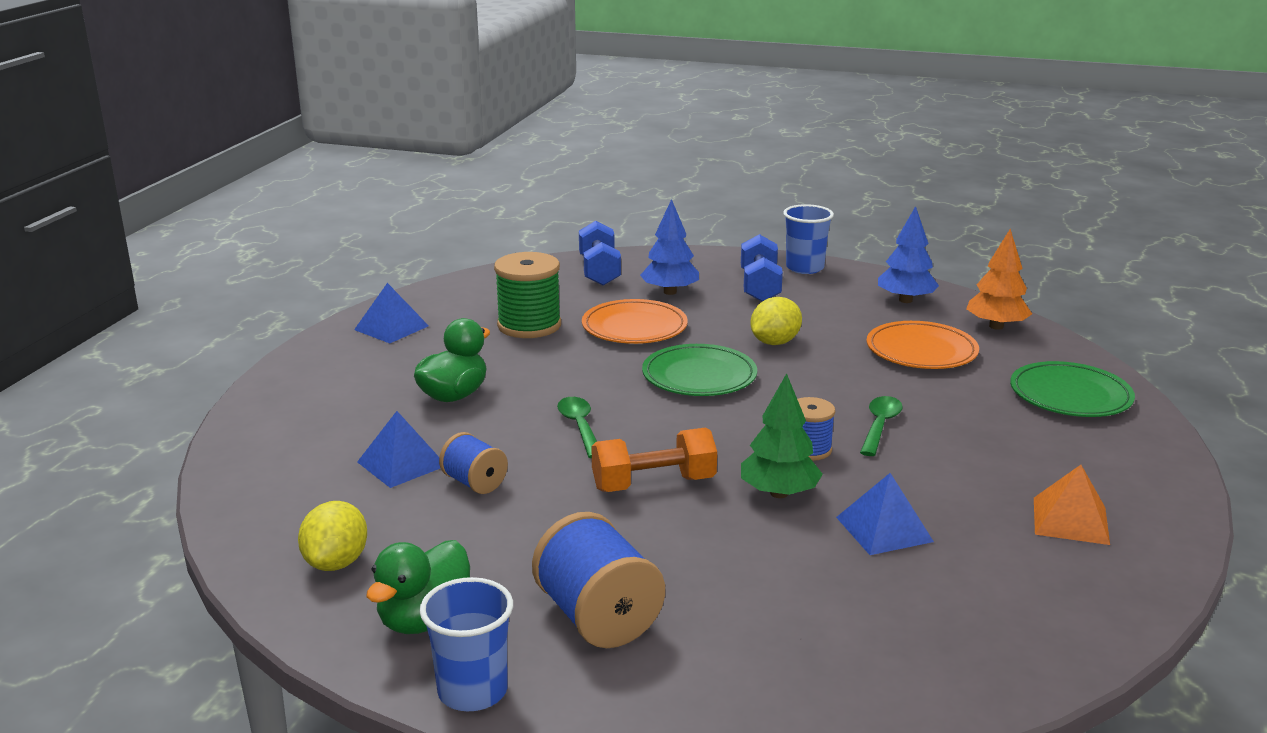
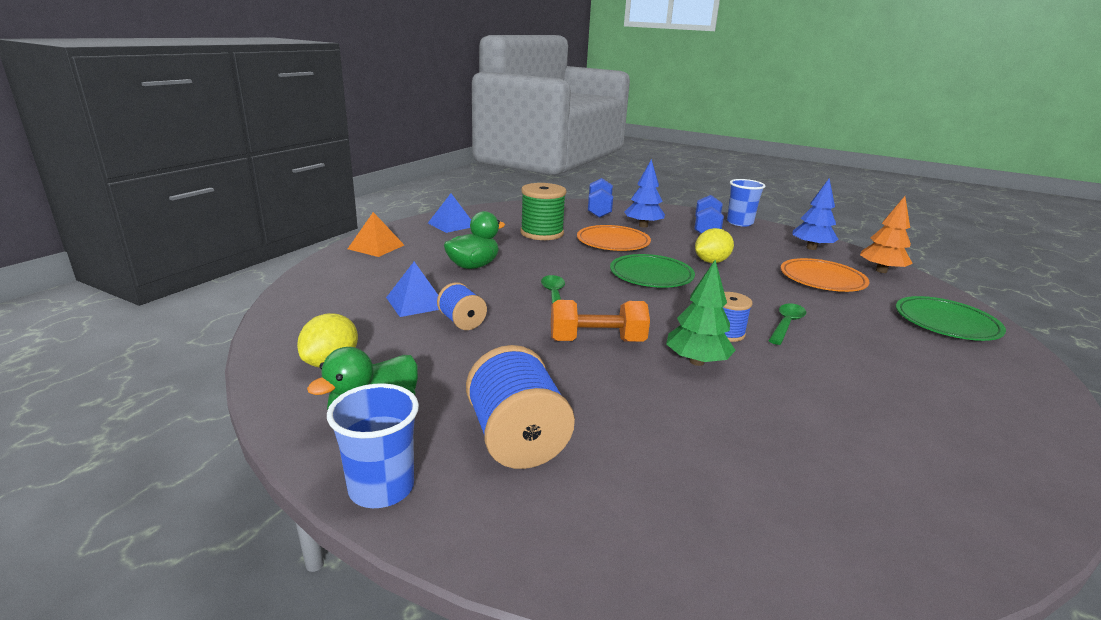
camera: 10 degrees right, 0 degrees up
(884, 529) = (784, 403): blue pyramid -> none
(1070, 520) = (958, 420): orange pyramid -> orange pyramid (376, 247)

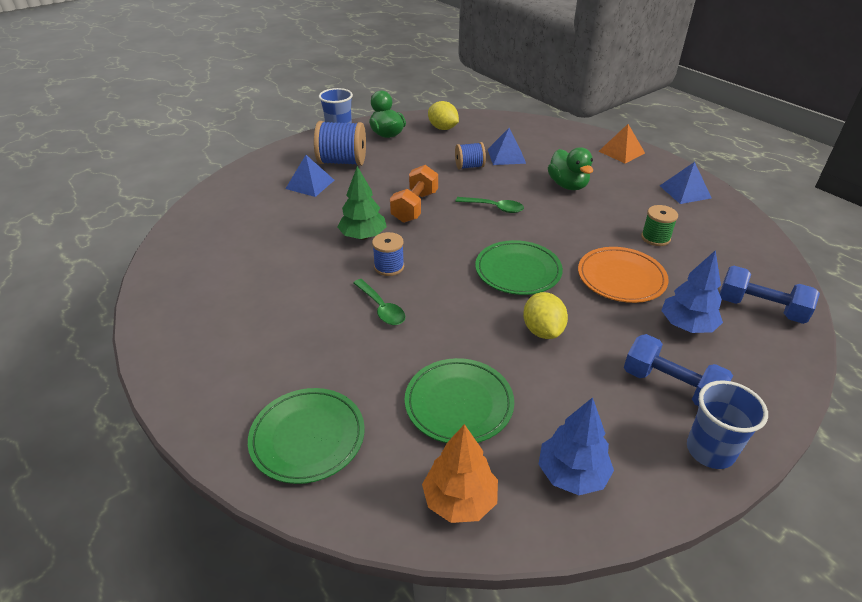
camera: 115 degrees right, 15 degrees up
(542, 233) = (655, 238): green spool -> green spool, size x0.59
(622, 452) = (310, 184): none -> blue pyramid
(822, 279) = (459, 404): orange plate -> green plate

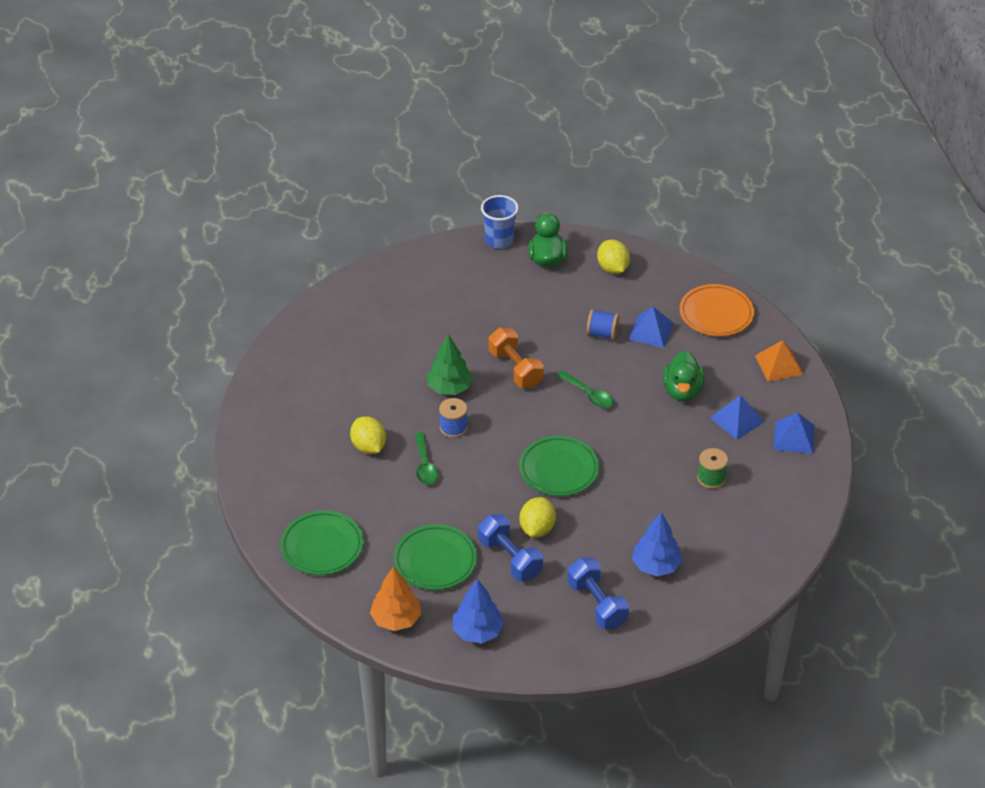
camera: 25 degrees right, 5 degrees up
(309, 309) = (368, 447): none -> yellow lemon
(310, 184) = (433, 308): blue pyramid -> blue pyramid (737, 419)
(342, 162) = (479, 287): blue spool -> none
(415, 207) = (515, 369): orange dumbbell -> orange dumbbell turned 75 degrees counterclockwise
(621, 278) = (641, 506): orange plate -> orange plate (716, 313)
(710, 450) = (582, 653): blue cup -> none
(760, 308) = (733, 574): blue dumbbell -> blue dumbbell (510, 558)

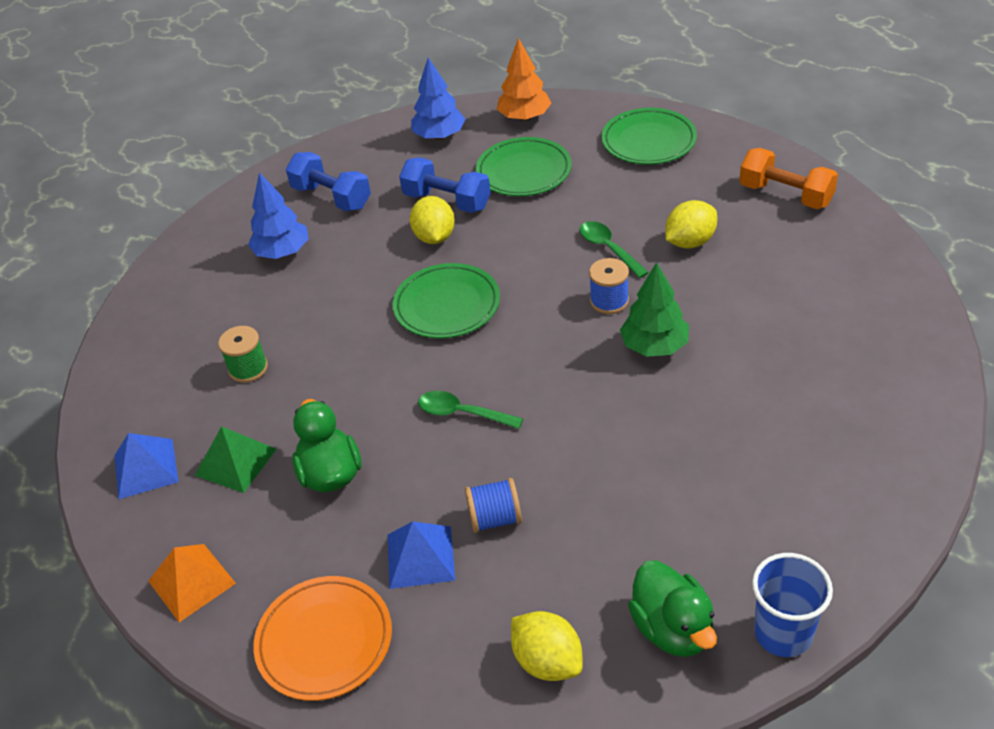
camera: 160 degrees right, 0 degrees up
(368, 447) = (690, 242): yellow lemon -> yellow lemon turned 75 degrees counterclockwise
(515, 369) = (587, 408): orange dumbbell -> orange dumbbell (785, 195)
(737, 419) = (236, 462): blue pyramid -> green pyramid

